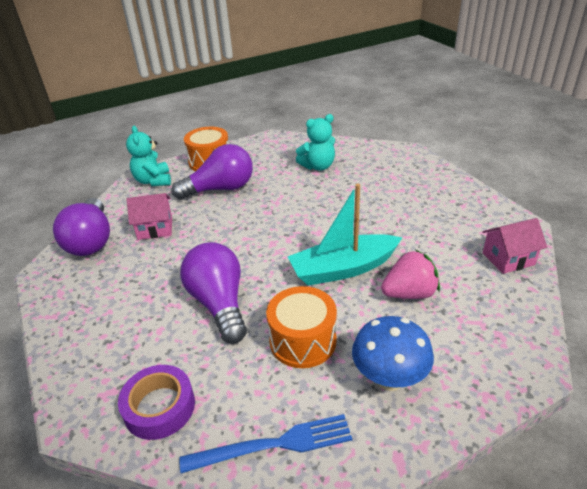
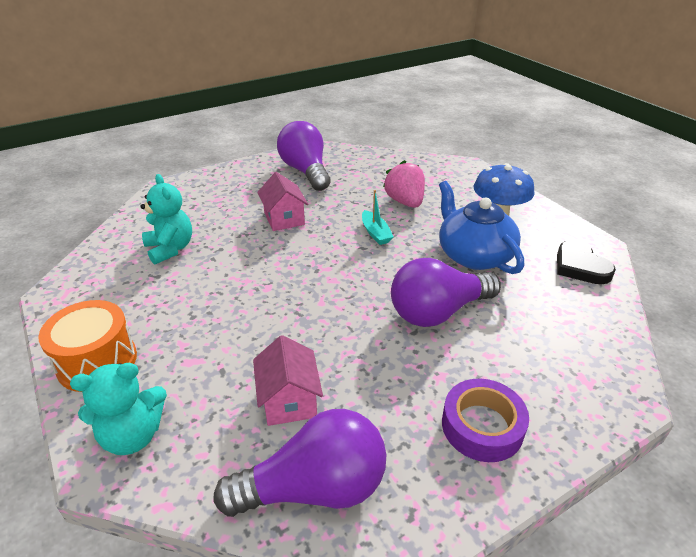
camera: 95 degrees left, 0 degrees up
(159, 407) = (581, 336): purple tape -> purple tape (482, 426)
(220, 189) = (195, 337): purple light bulb -> purple light bulb (305, 171)
(273, 445) = (580, 266): blue fork -> black heart
(303, 341) = (473, 255): orange drum -> blue teapot
(343, 269) = (375, 233): turquoise boat -> turquoise boat, size x0.48
(508, 259) = (359, 159): pink house -> pink house (284, 218)

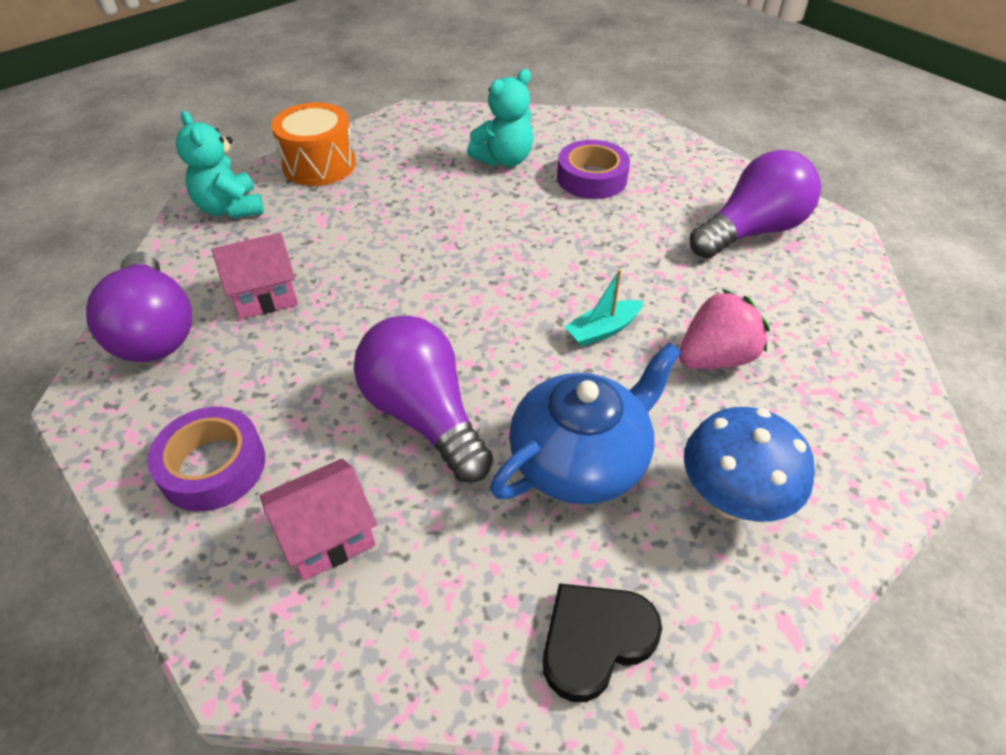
camera: 80 degrees right, 10 degrees up
(221, 214) = (592, 178): none -> purple tape
(284, 218) = (604, 233): pink house -> pink house (327, 535)

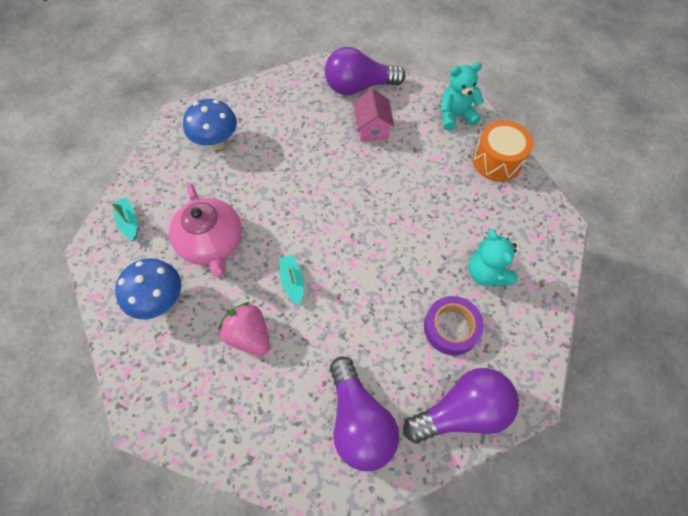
camera: 105 degrees right, 15 degrees up
(213, 466) = (267, 107): purple tape -> none
(327, 535) = (216, 142): pink house -> blue mushroom
(424, 415) = (265, 184): purple light bulb -> purple light bulb (462, 411)
(581, 459) = (212, 243): blue teapot -> pink teapot
(595, 640) = (129, 222): black heart -> turquoise boat
(715, 358) = (249, 335): pink strawberry -> pink strawberry turned 150 degrees clockwise

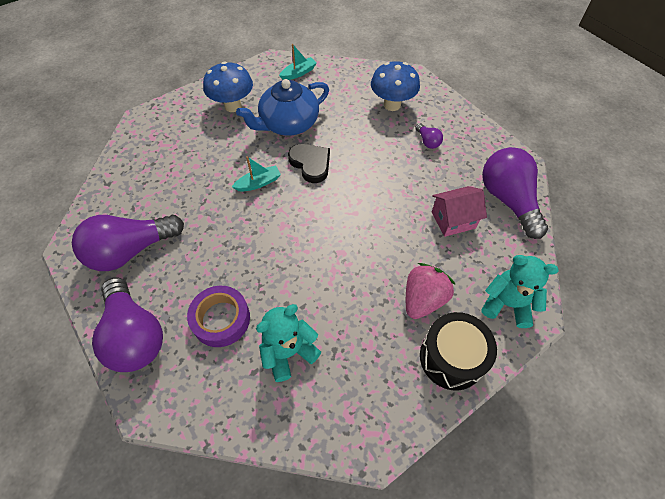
camera: 80 degrees right, 5 degrees down
(212, 243) = (288, 124): pink teapot -> blue teapot
(249, 335) = (206, 163): pink strawberry -> pink strawberry (423, 299)
(276, 125) = (427, 141): none -> purple light bulb
(278, 228) = (311, 164): none -> black heart
(455, 115) = (507, 304): turquoise teddy bear -> turquoise teddy bear turned 45 degrees counterclockwise
(497, 161) = (451, 358): orange drum -> black drum

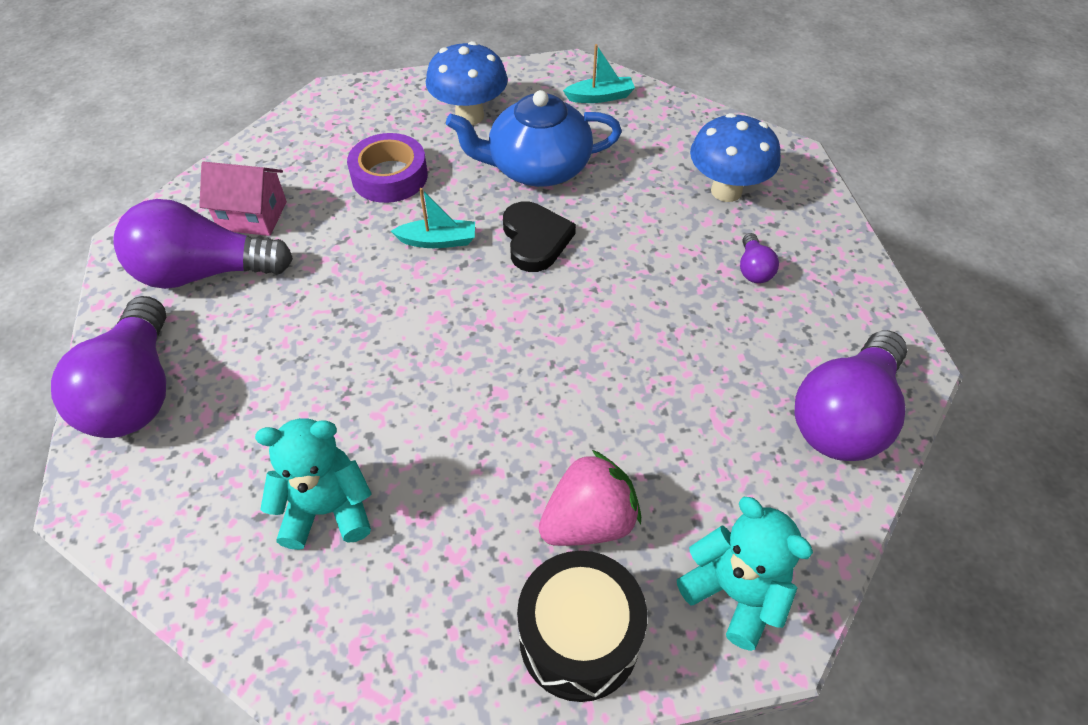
camera: 25 degrees right, 5 degrees down
(221, 319) = (262, 418): purple tape -> purple tape (389, 176)
(453, 220) = (721, 413): pink house -> pink house (253, 216)
(508, 200) = (844, 417): purple light bulb -> purple light bulb turned 150 degrees counterclockwise

